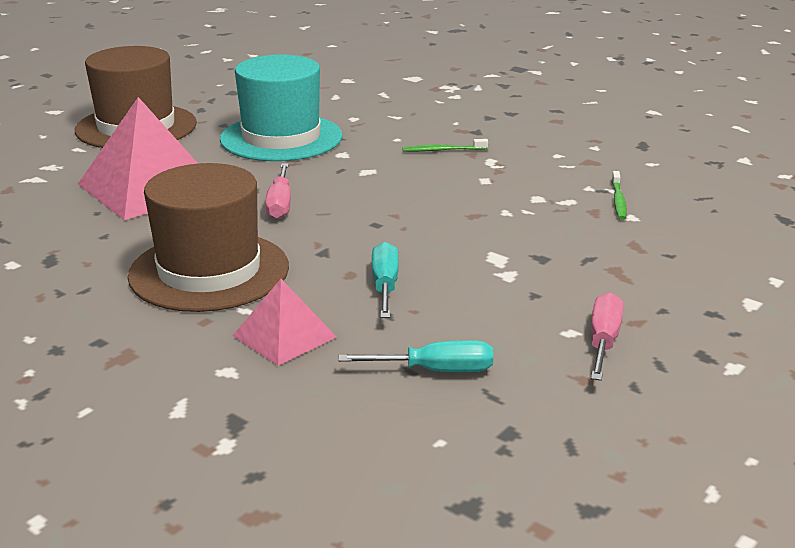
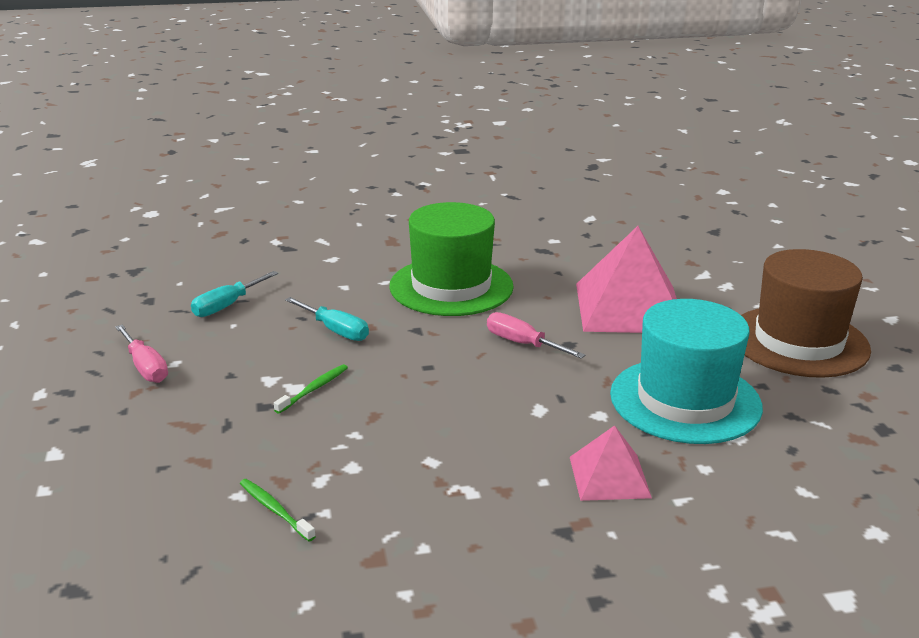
camera: 130 degrees right, 0 degrees up
(209, 271) = (451, 286): brown hat -> green hat
(284, 336) = (337, 281): pink pyramid -> pink pyramid (609, 477)
(442, 150) = (536, 476): green toothbrush -> green toothbrush (314, 389)

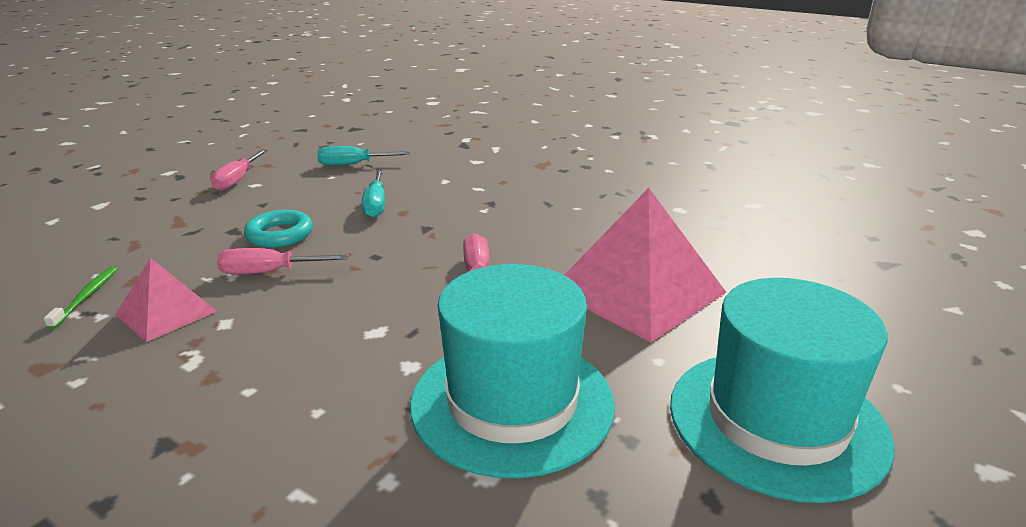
camera: 45 degrees right, 0 degrees up
(314, 389) = (280, 234): green toothbrush -> turquoise ring
(378, 416) = (269, 272): none -> pink screwdriver
(451, 286) = (517, 209): green hat -> none
(609, 477) = (297, 424): pink pyramid -> pink pyramid (166, 313)
(798, 341) = (776, 421): brown hat -> turquoise hat

